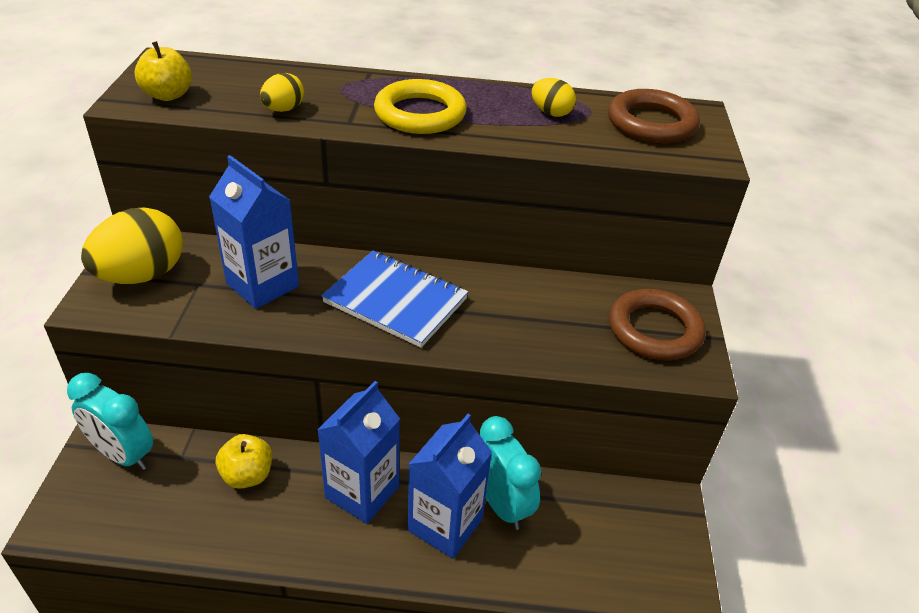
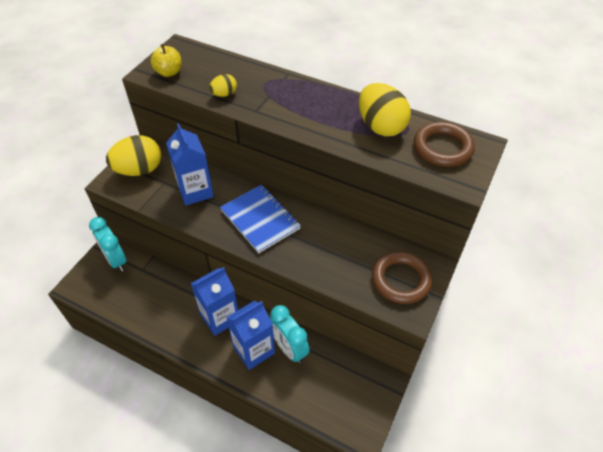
camera: 25 degrees right, 10 degrees up
(247, 475) = (168, 289): yellow apple -> none
(420, 114) = (299, 112): yellow ring -> none
(501, 504) = (289, 348): turquoise clock -> turquoise clock turned 150 degrees clockwise
(551, 113) = (381, 127): yellow egg -> yellow egg, size x1.97

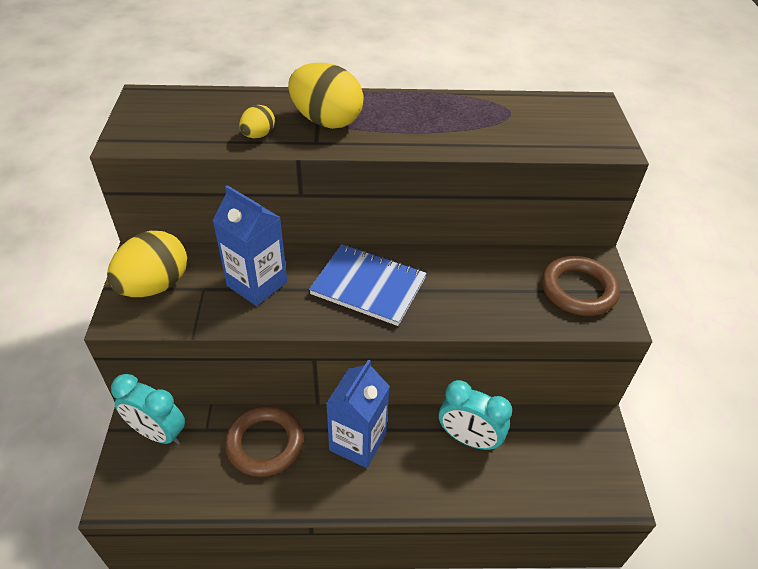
camera: 30 degrees left, 5 degrees down
(169, 72) = (157, 131): yellow apple -> none
(254, 350) = (428, 461): blue carton -> none
(381, 127) = (478, 117): yellow egg -> yellow egg (326, 121)
(442, 148) = (561, 119): brown ring -> brown ring (265, 443)

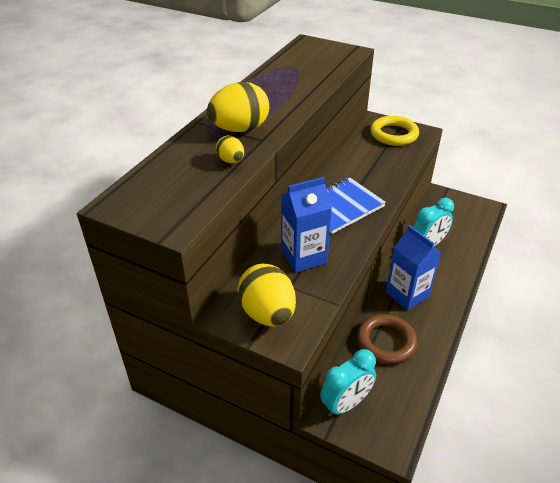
camera: 60 degrees left, 5 degrees down
(578, 290) = (394, 134): brown ring -> yellow ring

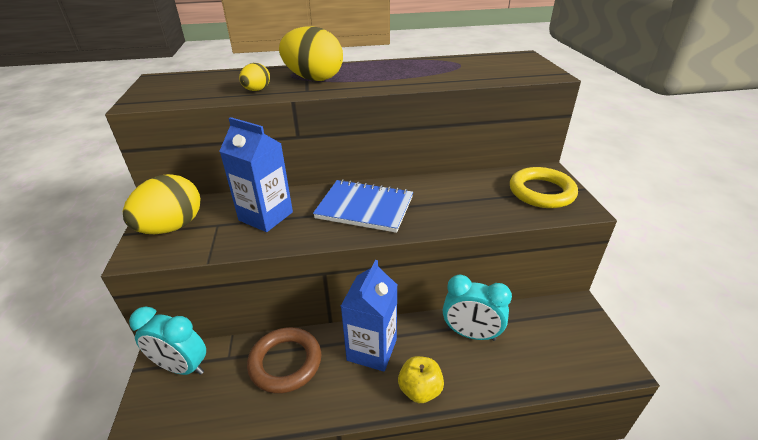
camera: 55 degrees right, 5 degrees down
(453, 288) = (420, 390): none -> yellow apple

